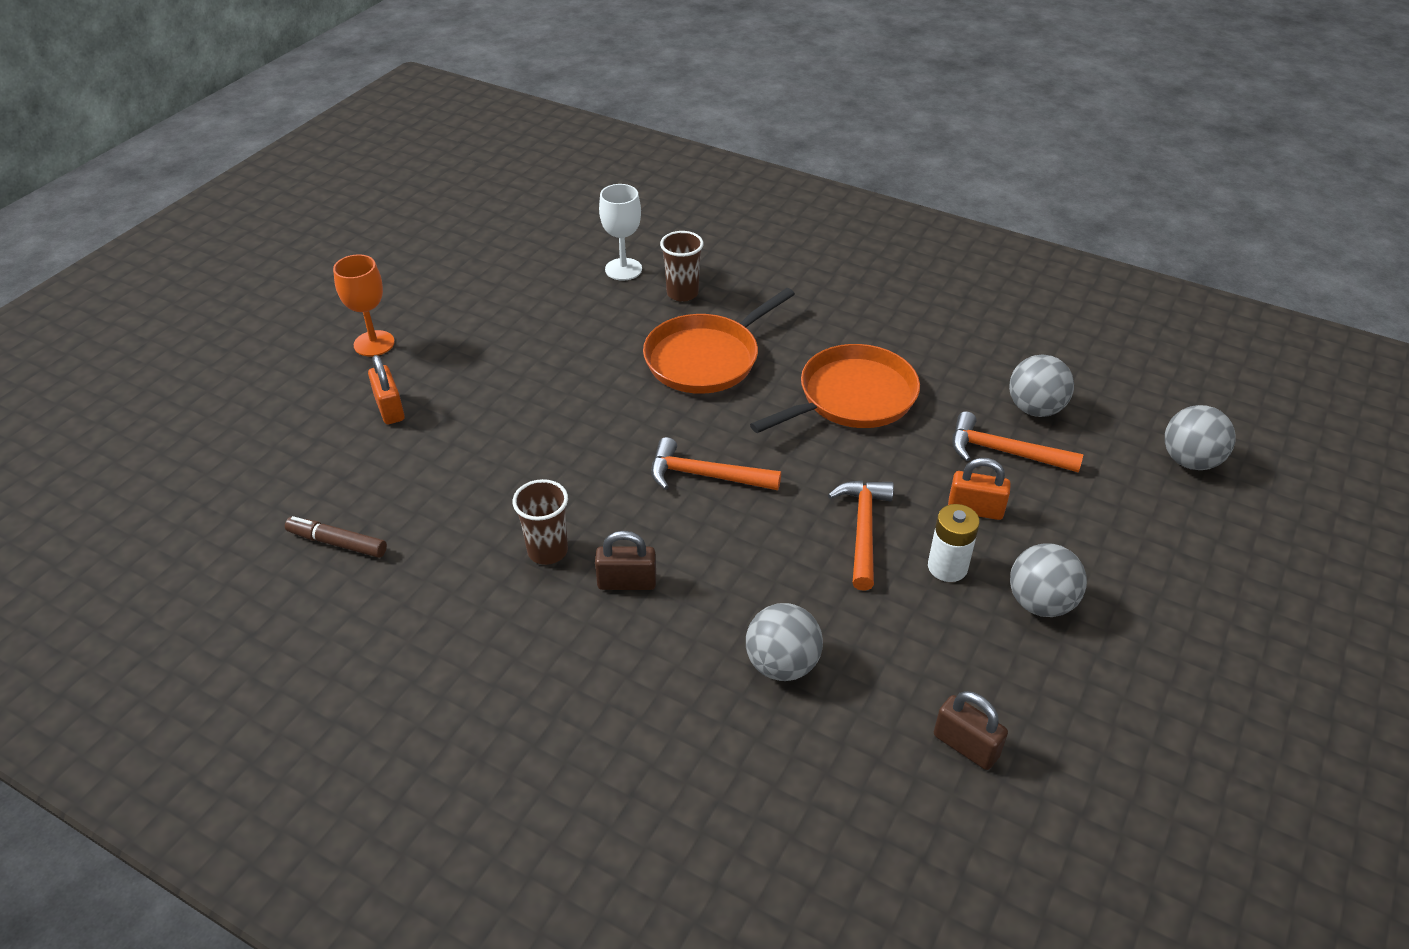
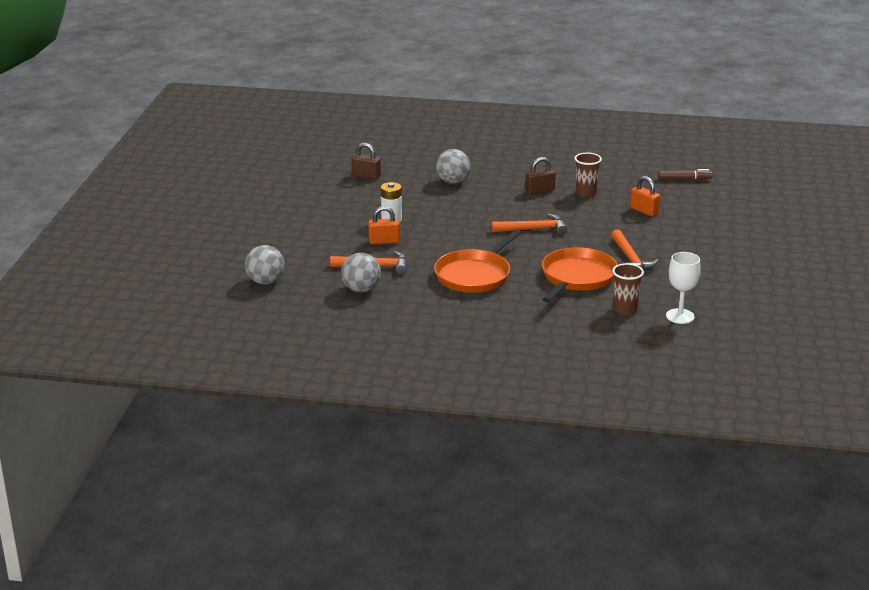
camera: 160 degrees right, 15 degrees down
(374, 343) = (782, 248): orange goblet -> none
(389, 408) = (730, 224): orange padlock -> orange padlock (644, 211)
(863, 530) = (439, 224): orange hammer -> orange hammer (630, 259)
(1040, 603) = (343, 216): grey ball -> none

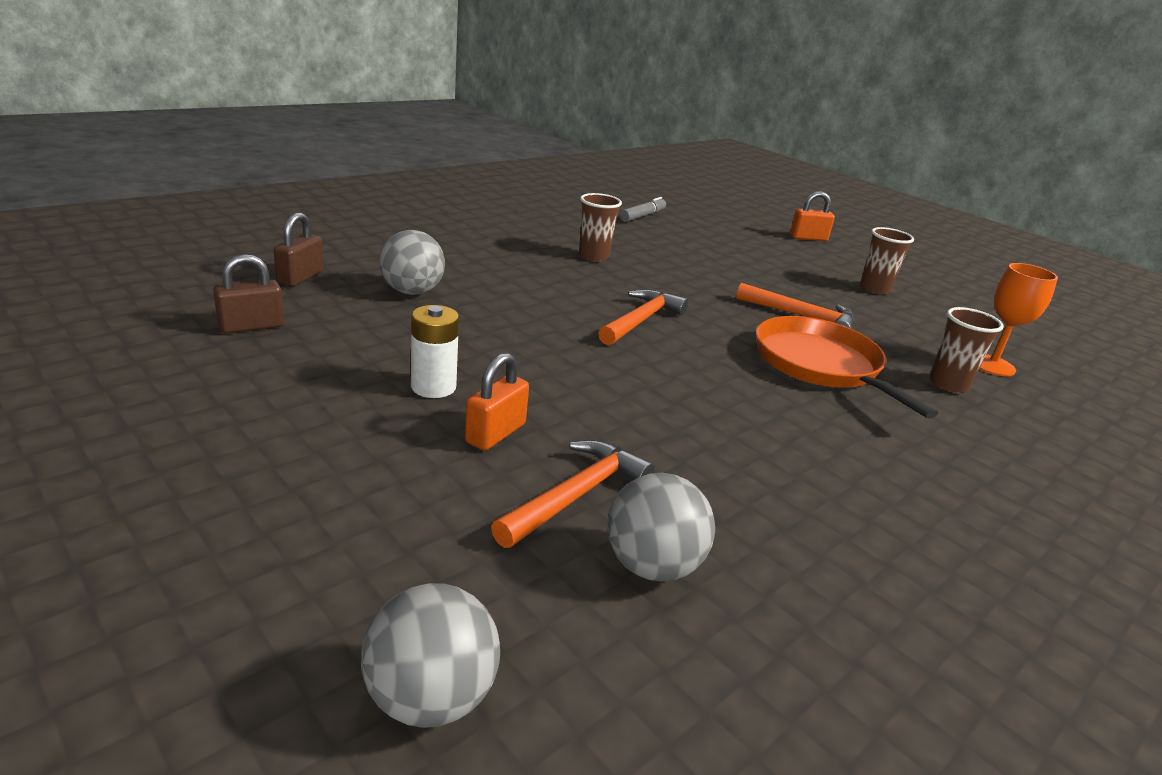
camera: 55 degrees left, 0 degrees up
(475, 275) = (729, 424): orange pan -> none
(540, 191) = (542, 269): brown padlock -> brown padlock (300, 277)
(644, 211) = (686, 257): orange padlock -> orange padlock (808, 238)
(680, 316) = (992, 365): white goblet -> orange goblet
(684, 179) = (642, 216): brown marker -> grey marker
(728, 266) = (874, 289): none -> brown cup

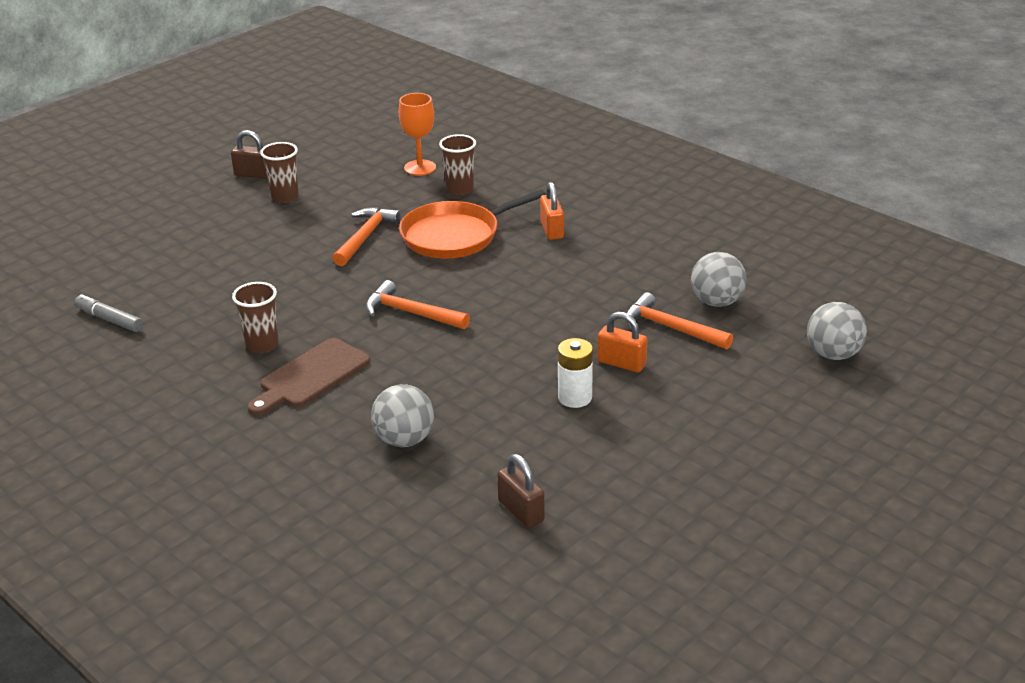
camera: 90 degrees left, 5 degrees up
(300, 277) = (400, 515): brown padlock -> brown padlock (254, 174)
(536, 268) = (311, 376): none -> brown cutting board
(808, 238) = (151, 219): orange padlock -> orange padlock (551, 230)

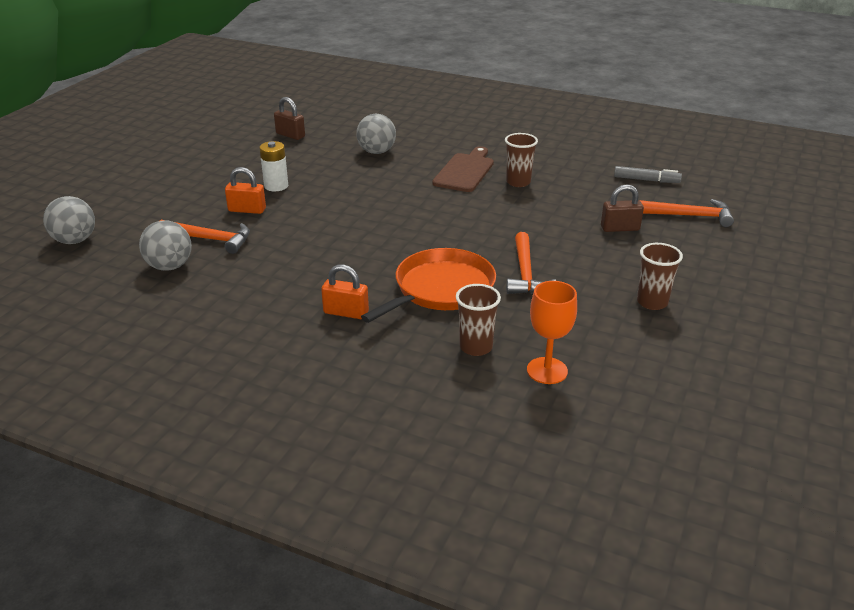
camera: 160 degrees right, 0 degrees up
(254, 174) = (721, 324): brown padlock -> brown padlock (620, 228)
(411, 313) = (428, 218): orange hammer -> orange hammer (690, 216)
(551, 230) = (346, 312): orange padlock -> orange padlock turned 45 degrees counterclockwise

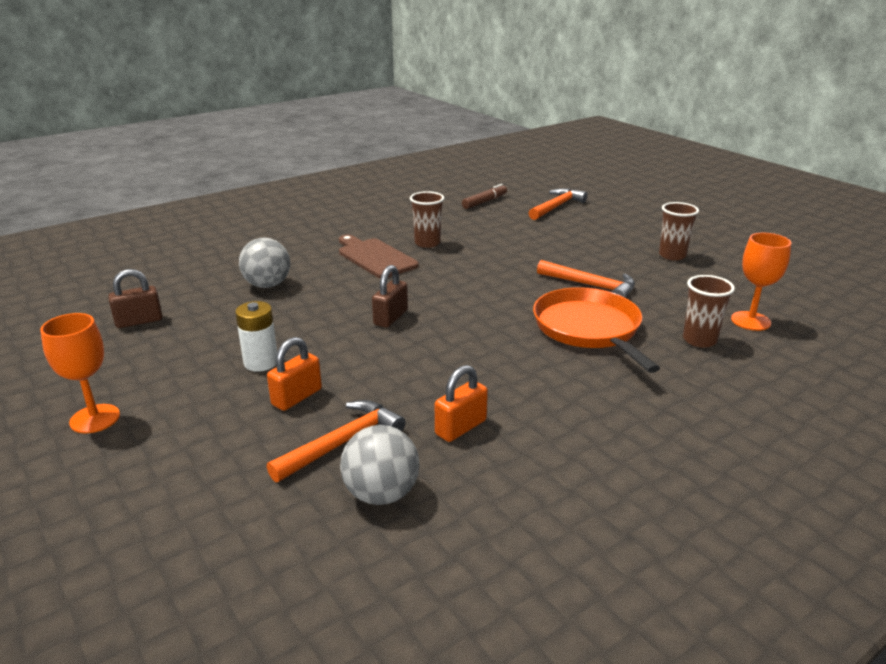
camera: 60 degrees left, 5 degrees down
(75, 240) = (193, 583): grey ball -> none
(184, 166) = (95, 419): none -> orange goblet
(346, 312) = (596, 389): orange padlock -> orange padlock (460, 427)
(620, 228) = (551, 232): brown padlock -> brown padlock (391, 318)
(646, 180) = (484, 202): grey marker -> brown marker

